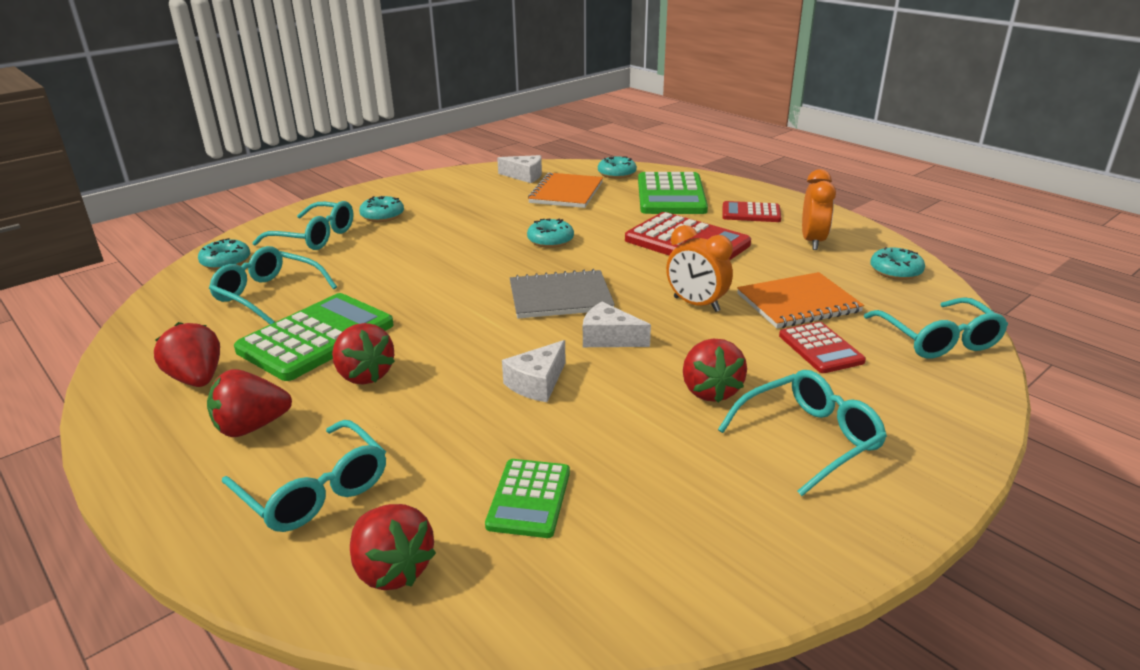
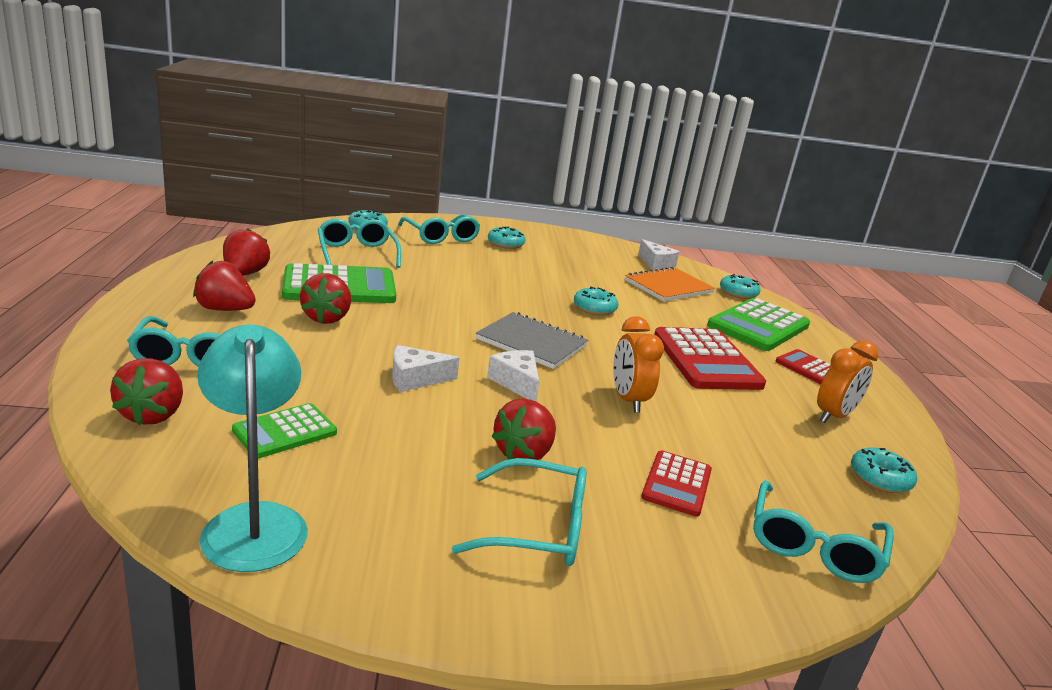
camera: 35 degrees right, 5 degrees down
(648, 585) = (254, 521): none -> turquoise lamp
(798, 303) = (723, 446): orange notebook -> none

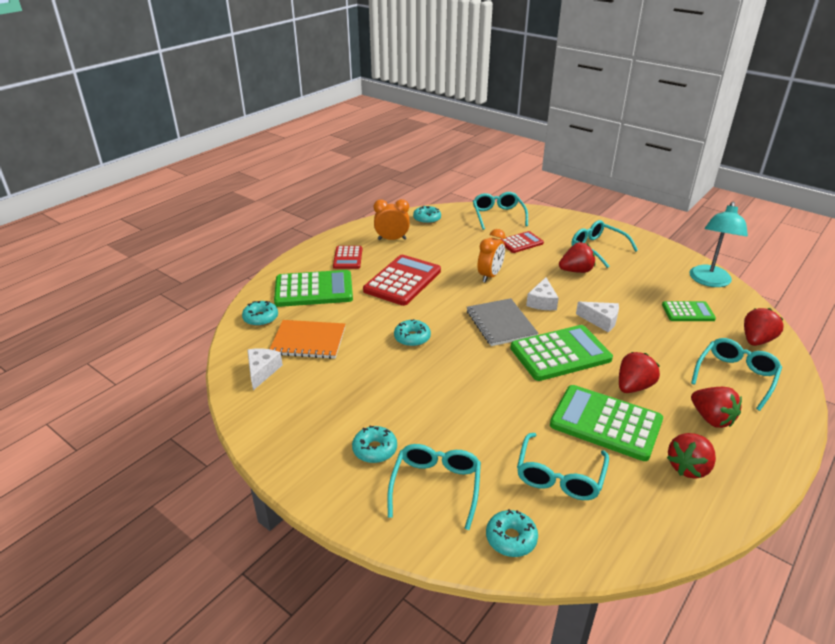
camera: 135 degrees left, 10 degrees up
(432, 329) = (560, 354): none -> green calculator
(813, 546) = (498, 216): turquoise glasses -> turquoise glasses turned 75 degrees counterclockwise

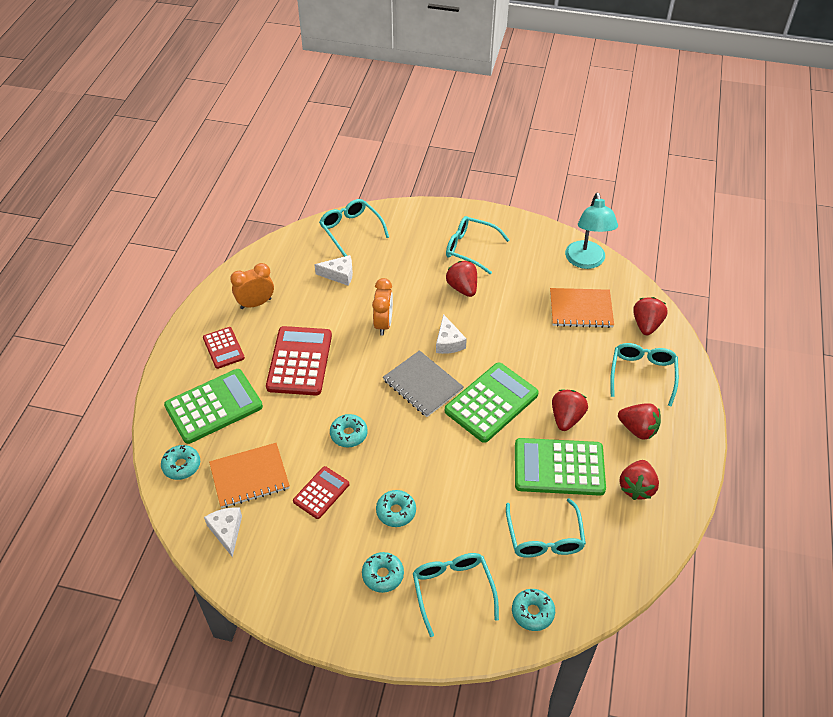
camera: 25 degrees left, 15 degrees up
(427, 219) = (277, 259): turquoise donut -> turquoise donut (396, 511)
(521, 243) = (392, 264): red calculator -> red calculator (321, 493)
(576, 271) = (462, 288): red strawberry -> red strawberry turned 75 degrees counterclockwise
(601, 321) = (510, 348): white cheese -> white cheese (339, 275)
(688, 312) = (581, 309): green calculator -> orange notebook

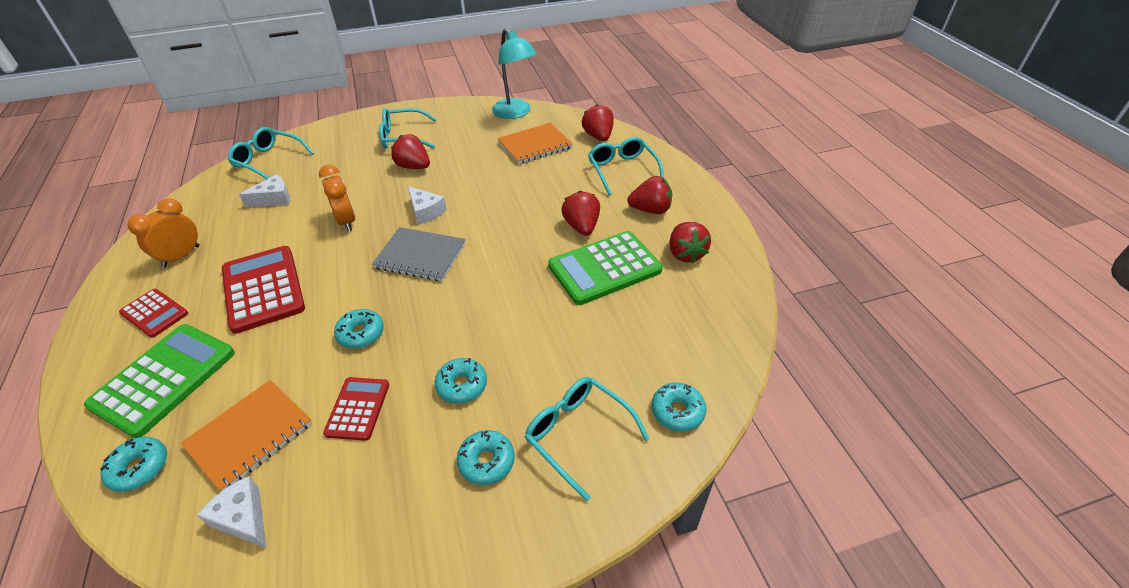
camera: 30 degrees left, 5 degrees down
(491, 403) = (502, 243): green calculator -> none
(544, 537) = (636, 334): turquoise glasses -> none

